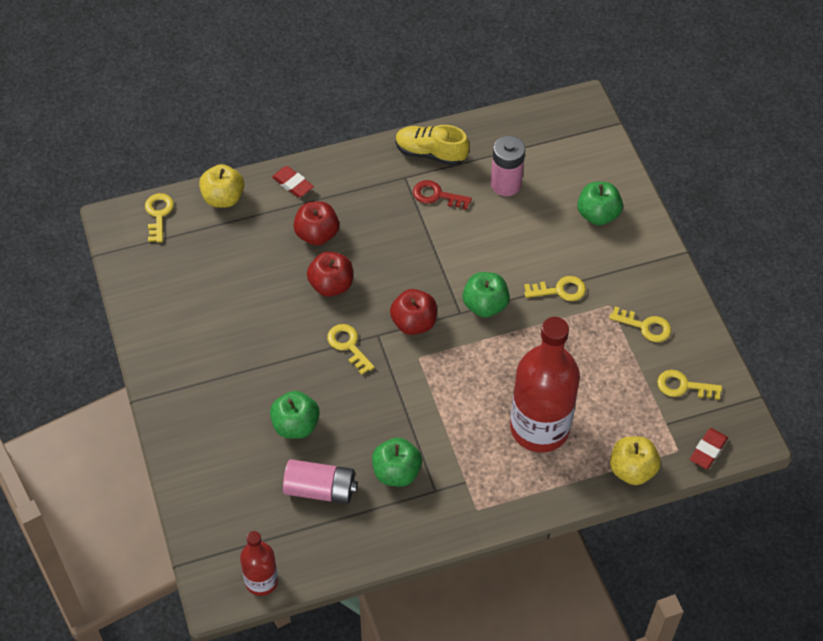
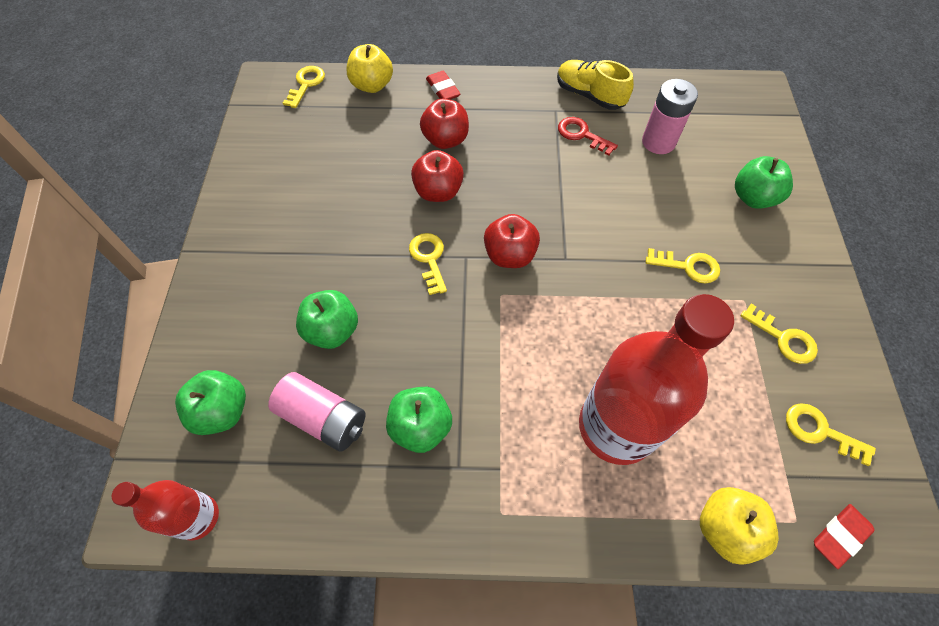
camera: 20 degrees right, 5 degrees up
(485, 305) = (596, 259): green apple -> green apple (222, 411)

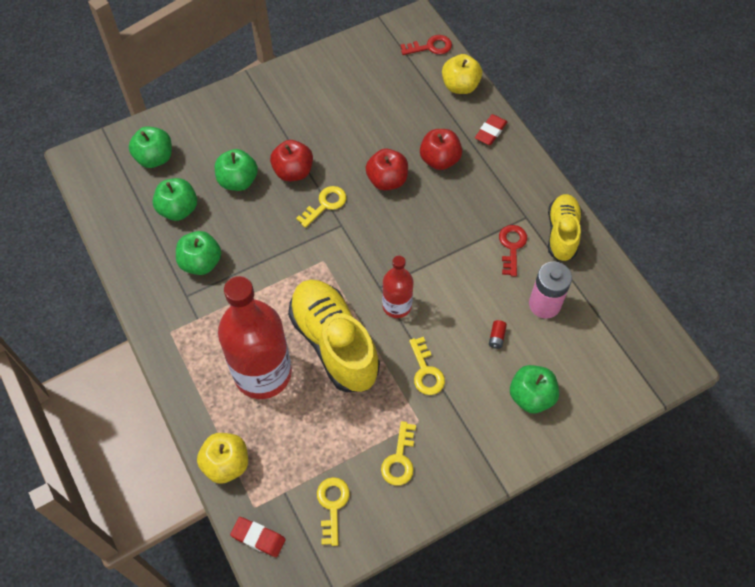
camera: 60 degrees right, 0 degrees up
(197, 517) = (91, 185): red bottle -> red bottle (397, 306)
(306, 84) = (430, 47): yellow key -> red key
(323, 418) = (178, 209): pink battery -> green apple
(510, 255) = (360, 251): red apple -> red apple (293, 171)
(613, 333) = (334, 343): none -> yellow shoe
(676, 192) = (496, 337): none -> red battery

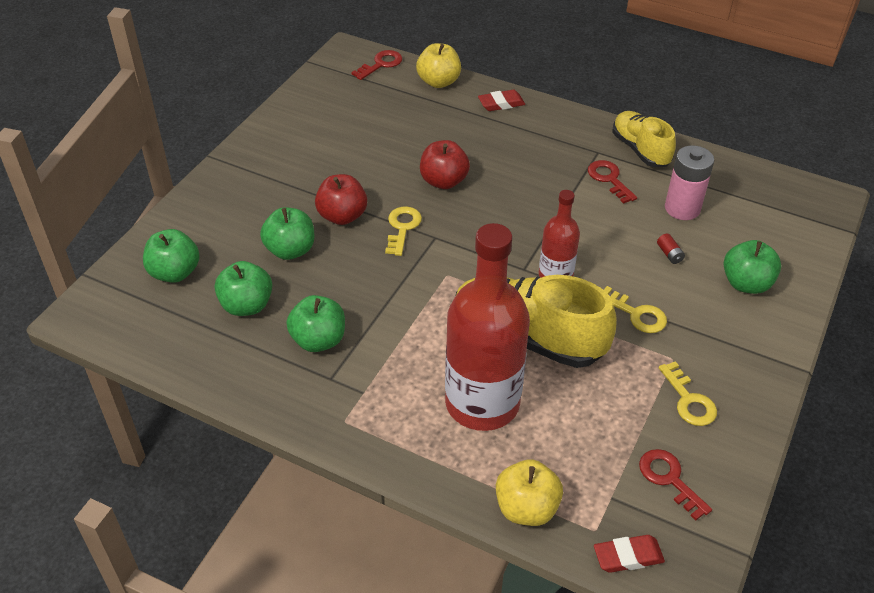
camera: 35 degrees left, 15 degrees down
(332, 505) = (669, 479): yellow key -> red key
(439, 160) = (477, 144): red apple -> none
(490, 132) = (501, 104): red eraser -> red eraser turned 75 degrees clockwise

